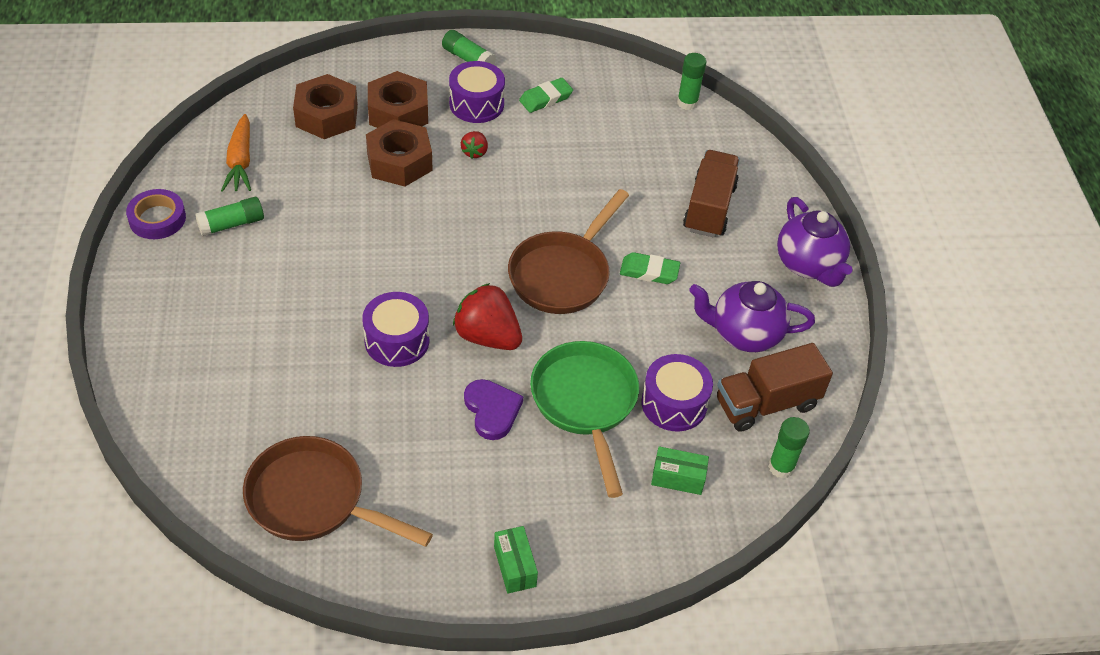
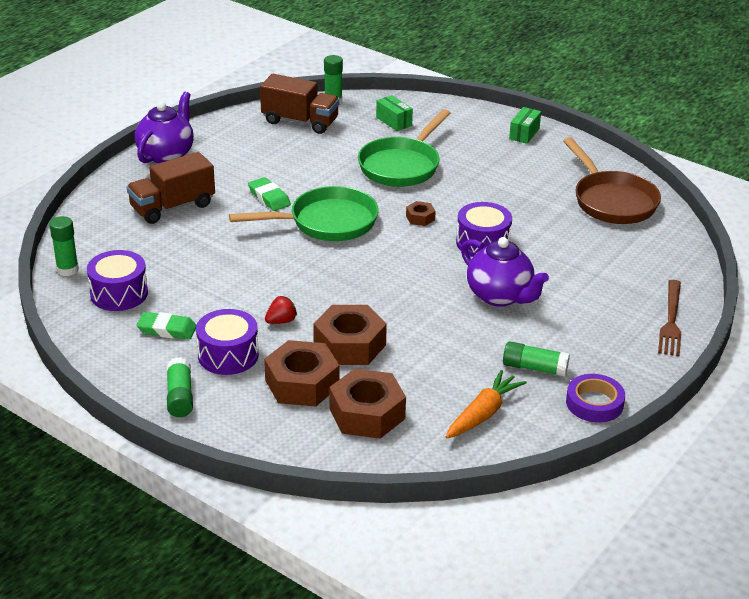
camera: 135 degrees left, 15 degrees down
(140, 349) = (671, 321): none -> brown fork
(487, 336) = (420, 218): red strawberry -> brown nut
(492, 410) = (461, 187): purple heart -> none
(563, 274) = (326, 222): brown pan -> green pan
(674, 403) = (351, 144): purple drum -> purple drum (119, 294)
(744, 334) = (262, 148): purple teapot -> purple teapot (500, 296)

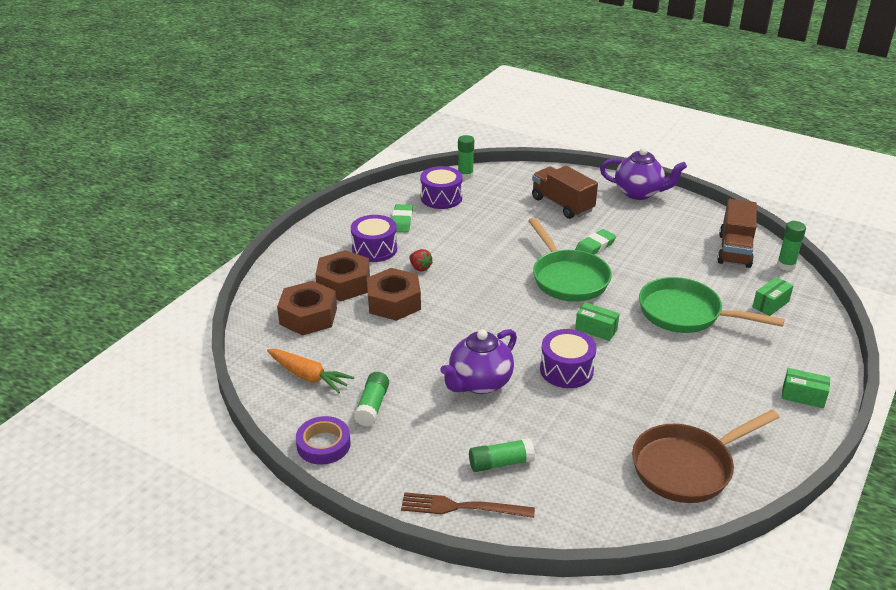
camera: 85 degrees right, 0 degrees up
(180, 397) = (326, 235): green glue stick -> green glue stick (500, 463)
(420, 218) = (596, 329): brown nut -> green box

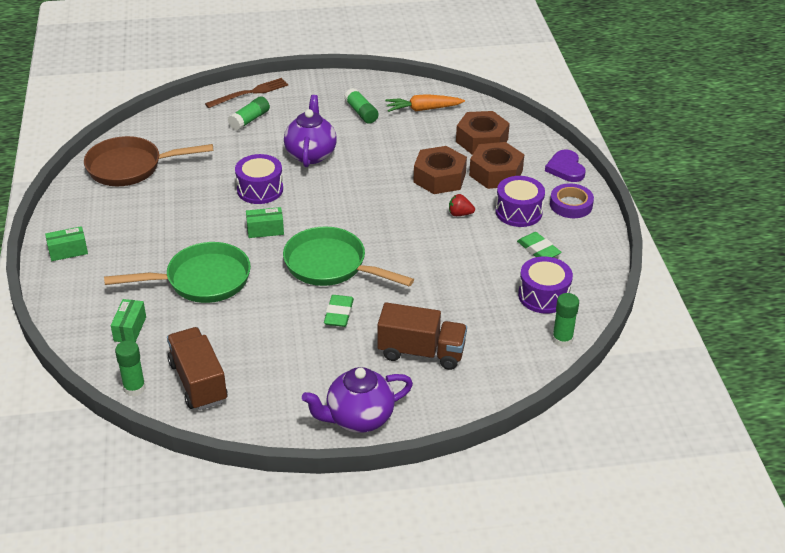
camera: 140 degrees right, 5 degrees up
(285, 261) = (565, 168): none -> purple heart
(323, 444) = (362, 84): purple tape -> purple tape (571, 205)
(687, 467) = (130, 167): brown pan -> brown pan turned 120 degrees counterclockwise

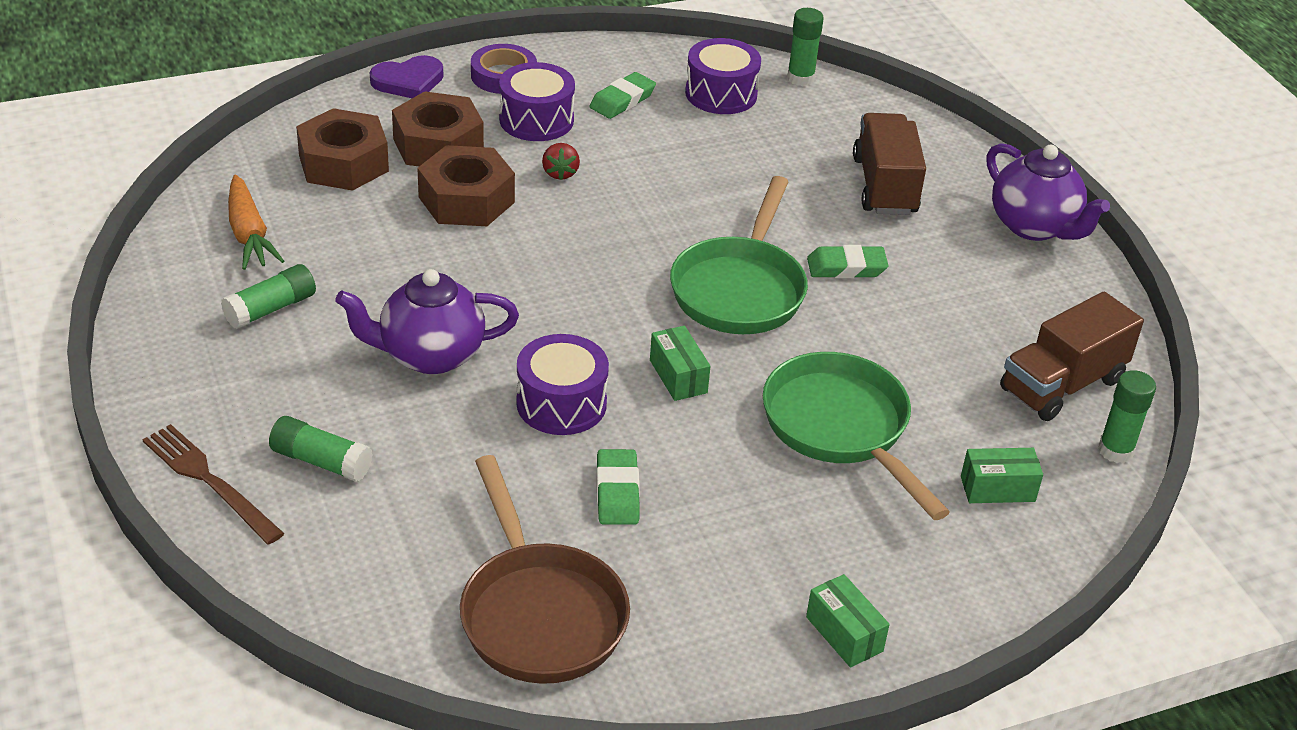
camera: 105 degrees left, 0 degrees up
(191, 198) = (617, 492): none -> green eraser

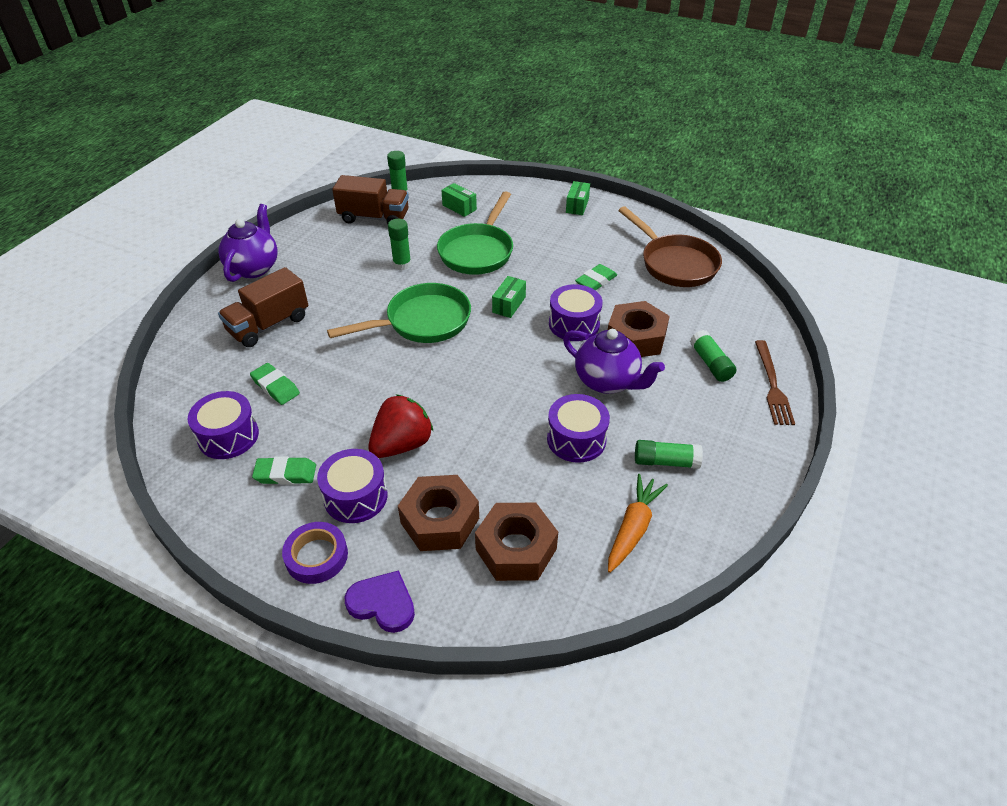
camera: 130 degrees left, 5 degrees up
(393, 275) = (576, 439): none -> purple drum
(466, 200) = (477, 463): brown nut -> brown nut (636, 338)
(539, 613) = (675, 263): brown pan -> brown pan turned 120 degrees clockwise
(560, 173) = (402, 444): red strawberry -> red strawberry, size x2.00
(800, 78) = (170, 414): green glue stick -> green glue stick (402, 264)
(846, 267) = (361, 302): green eraser -> green eraser (275, 387)

